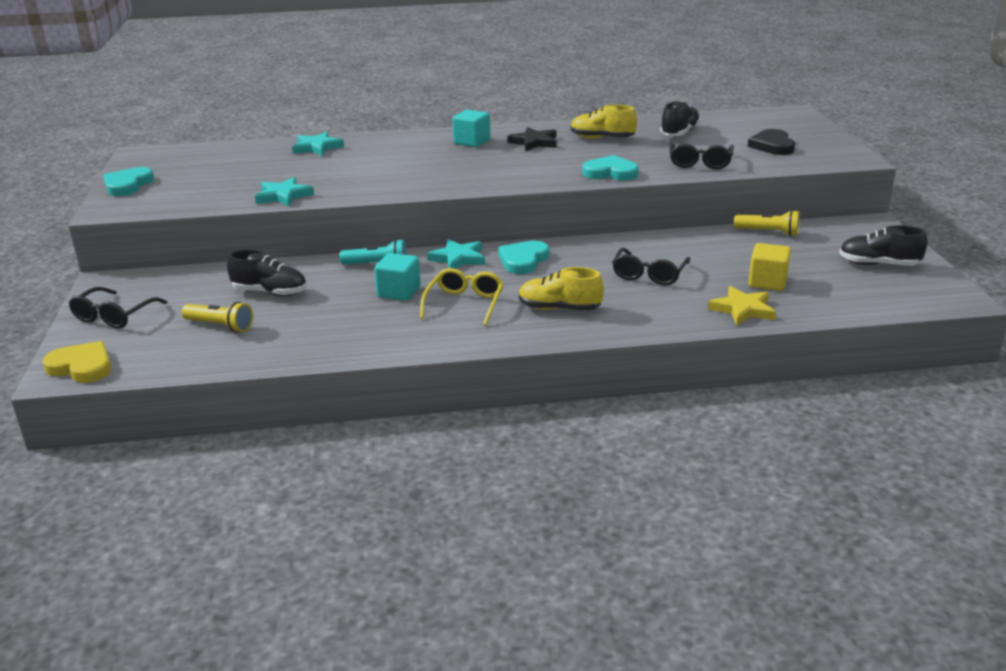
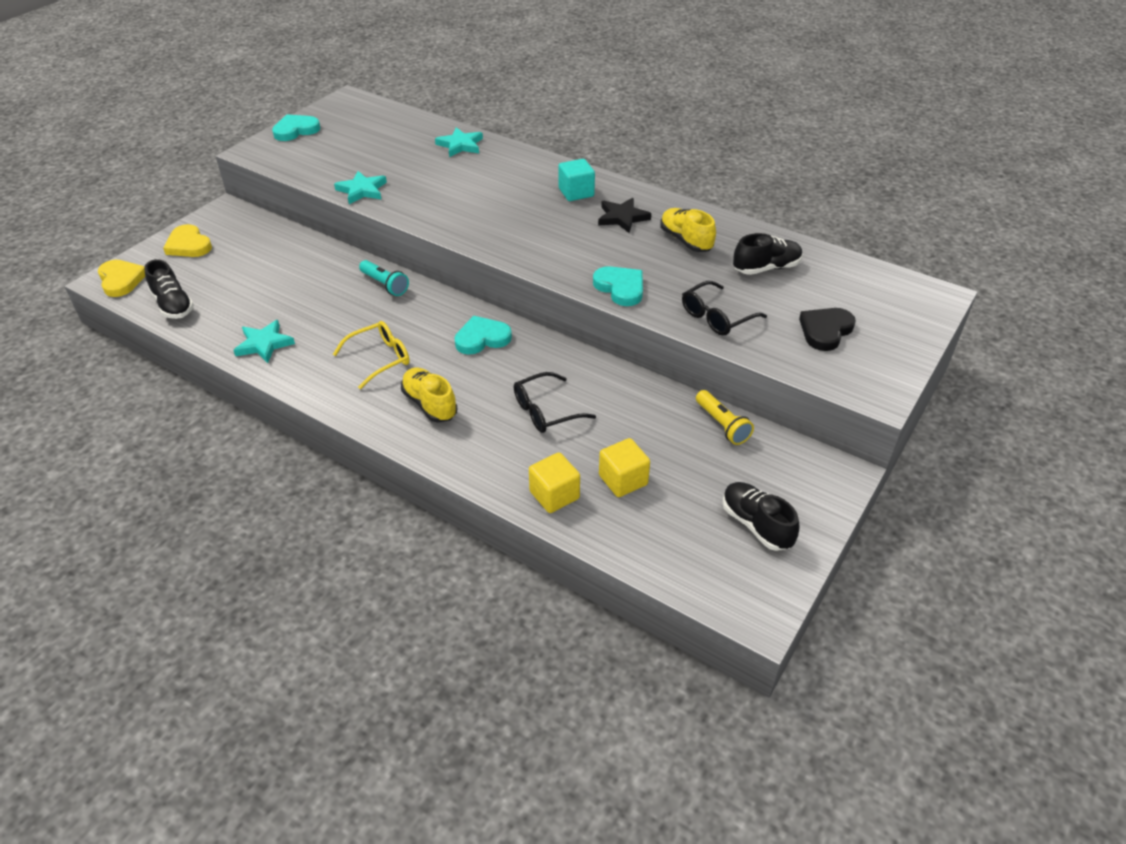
camera: 40 degrees right, 15 degrees up
(114, 316) = (188, 245): black glasses -> yellow heart
(220, 326) = (224, 288): yellow flashlight -> none
(270, 292) = (290, 274): black shoe -> black shoe (173, 305)
(399, 292) = (358, 321): turquoise cube -> none
(458, 258) = (443, 309): turquoise star -> turquoise star (264, 344)
(742, 309) = (554, 495): yellow star -> yellow cube

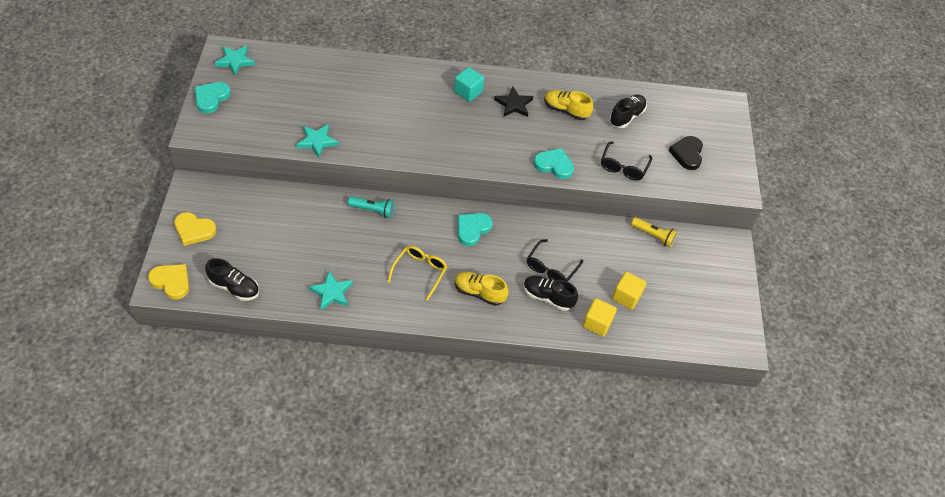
camera: 35 degrees left, 10 degrees up
(460, 145) = (353, 72): turquoise star -> turquoise star (235, 61)
(756, 525) = (710, 294): black shoe -> black shoe (547, 297)

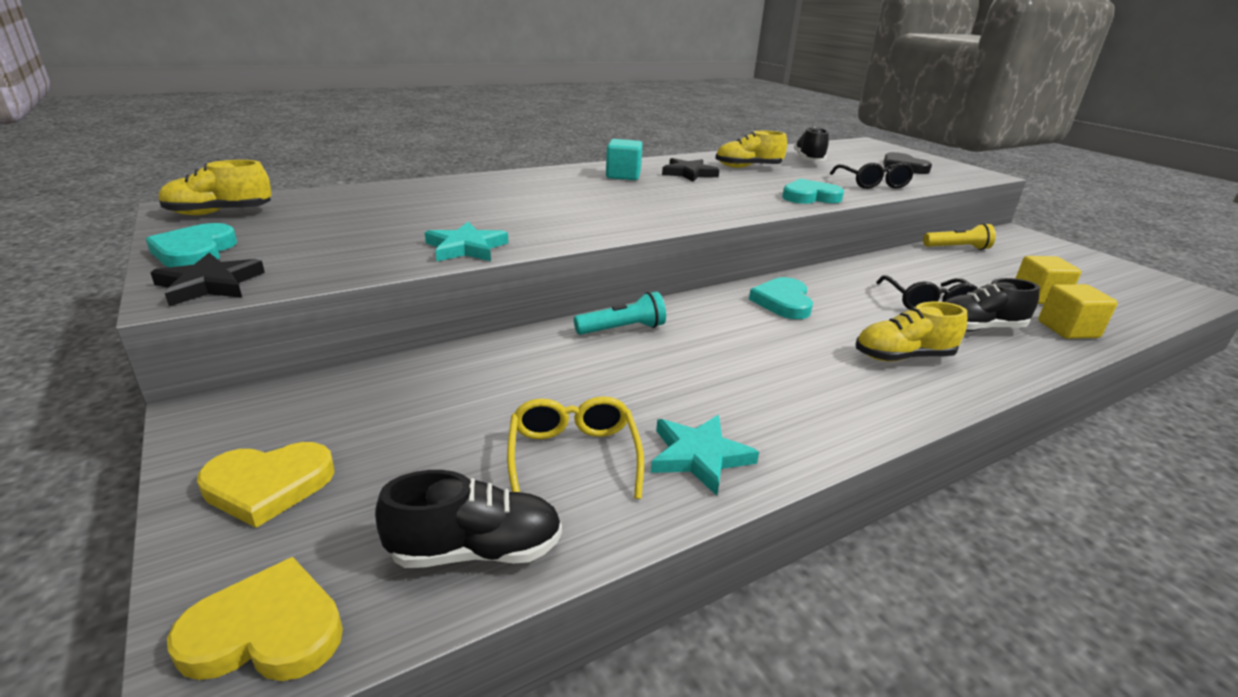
camera: 30 degrees left, 25 degrees down
(206, 129) = (209, 284): none -> black star
(235, 61) = (219, 213): turquoise star -> yellow shoe
(420, 272) = (792, 367): yellow glasses -> yellow glasses (573, 456)

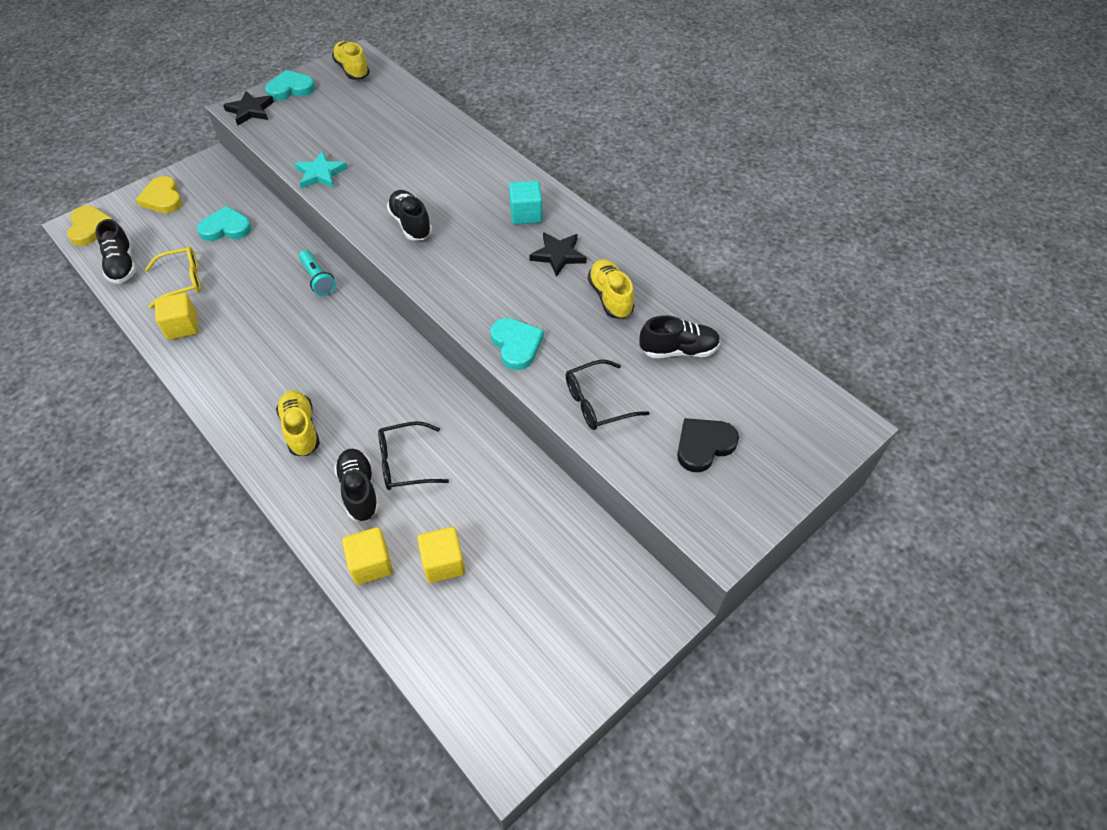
camera: 80 degrees right, 25 degrees up
(612, 214) = (411, 224): none -> black shoe
(699, 456) = (182, 326): turquoise star -> yellow cube
(783, 302) = (381, 362): turquoise heart -> turquoise heart (226, 228)
(957, 248) = (569, 520): yellow flashlight -> none

